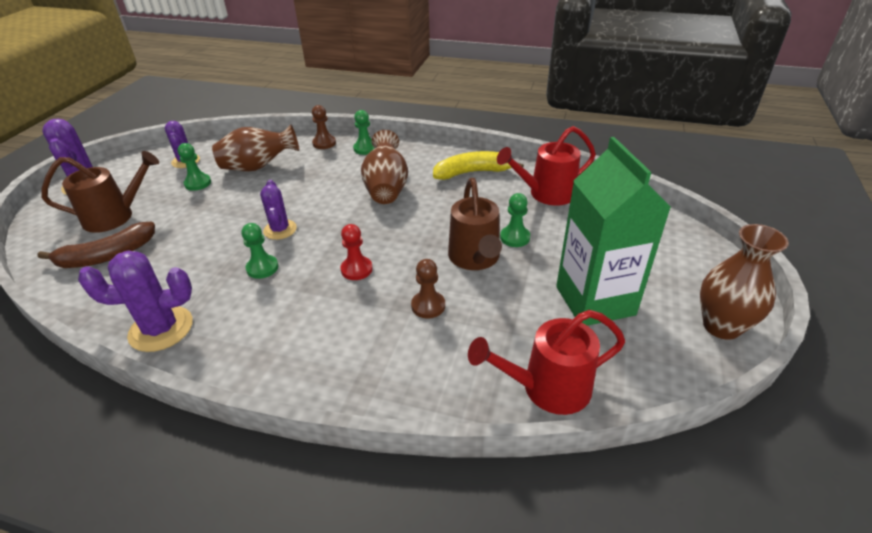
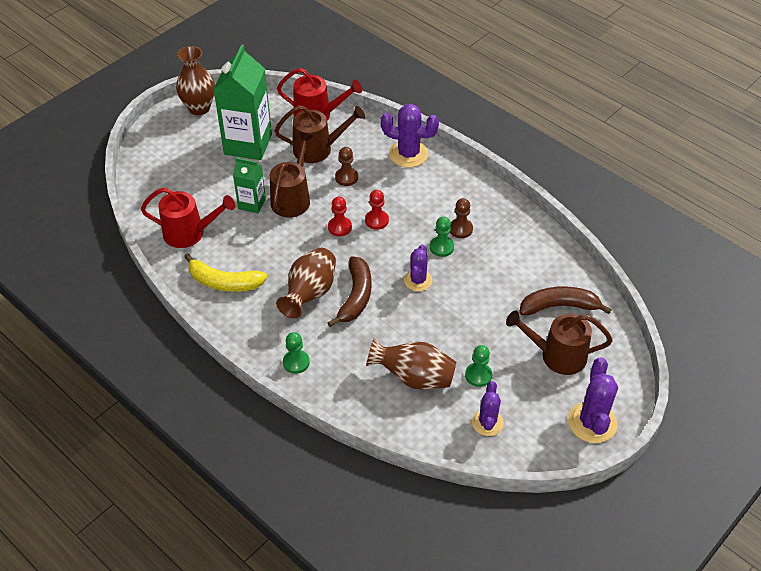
camera: 155 degrees left, 10 degrees up
(161, 329) = (517, 223): purple cactus -> purple cactus (408, 154)
(324, 143) = (332, 391): brown pawn -> brown pawn (460, 229)
(340, 199) = (355, 296): none -> brown banana
(396, 248) = (339, 227): none -> red pawn
(497, 330) = (318, 149): none -> brown watering can
(515, 237) = (252, 204): green pawn -> green carton

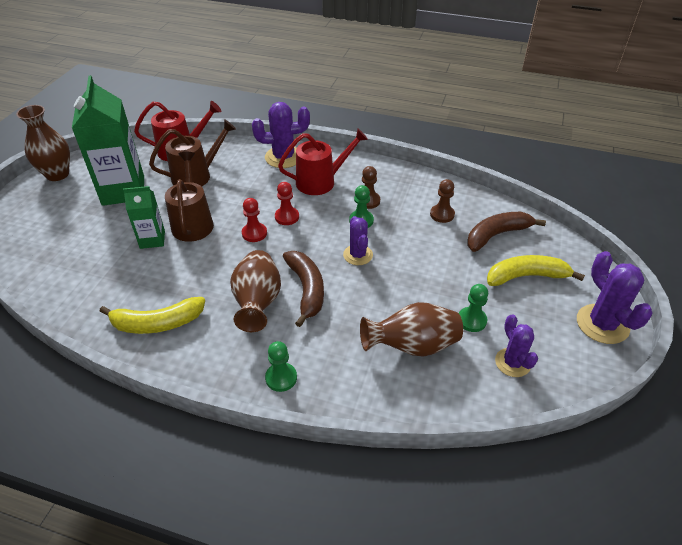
camera: 25 degrees left, 5 degrees down
(190, 233) = (95, 287): red watering can -> red watering can (321, 181)
(346, 177) = (237, 191): brown pawn -> brown pawn (442, 214)
(557, 355) = (526, 276): brown watering can -> yellow banana

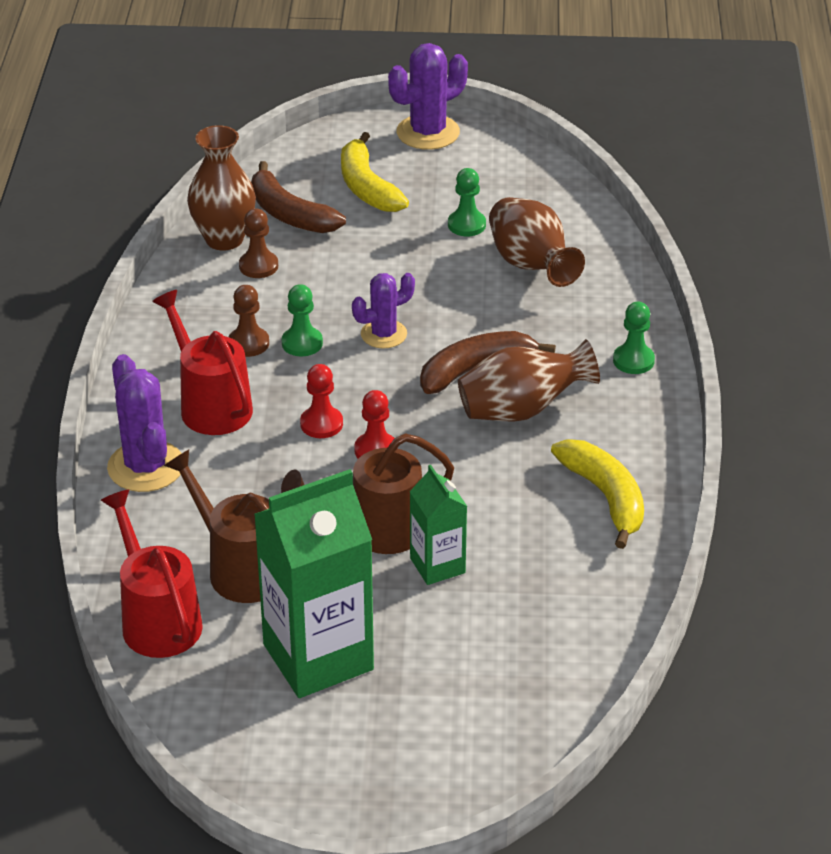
camera: 105 degrees left, 5 degrees down
(57, 174) = (298, 786): brown vase -> brown vase (224, 239)
(512, 362) = (519, 192): purple cactus -> none

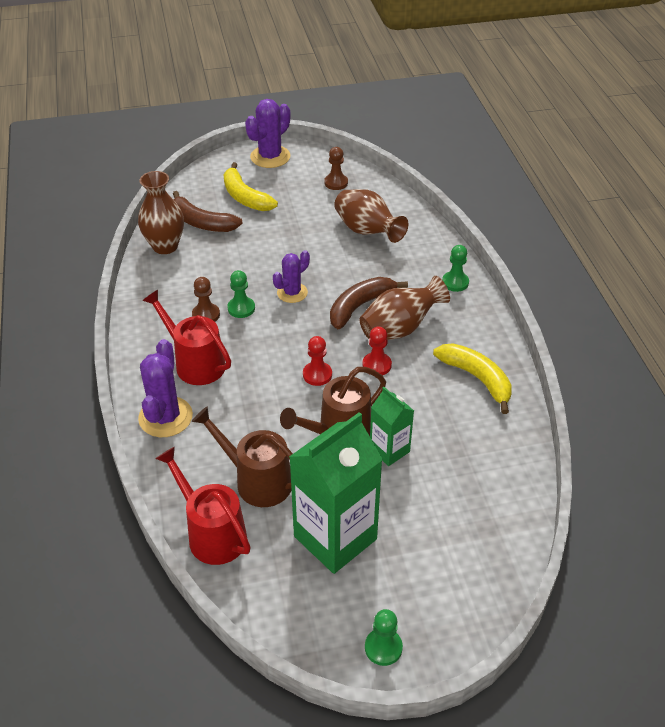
camera: 15 degrees left, 5 degrees up
(146, 467) = (165, 417): purple cactus -> purple cactus turned 45 degrees clockwise
(258, 266) = (194, 260): brown pawn -> brown pawn (336, 183)
(321, 424) = (274, 363): red pawn -> red pawn (376, 365)
(466, 225) = (317, 211): green pawn -> green pawn (383, 648)

